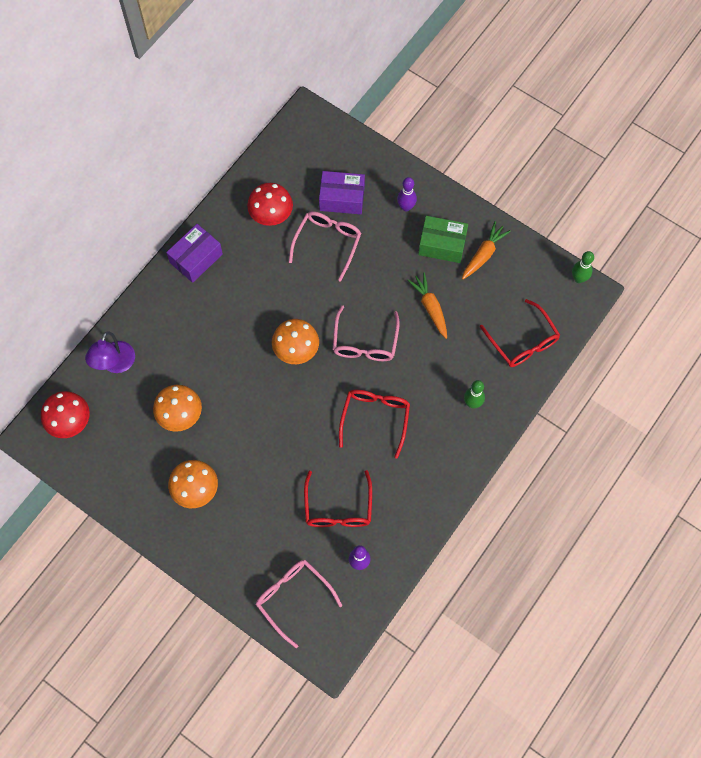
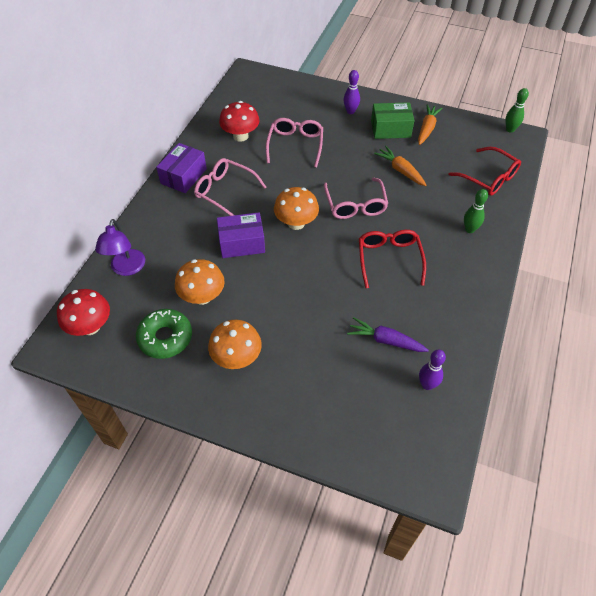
camera: 15 degrees left, 15 degrees down
(136, 452) = (165, 338): none -> green donut
(293, 598) = (373, 436): pink glasses -> pink glasses (225, 191)
(338, 508) = (385, 340): red glasses -> purple carrot
(342, 198) = (296, 115): purple box -> purple box (242, 243)

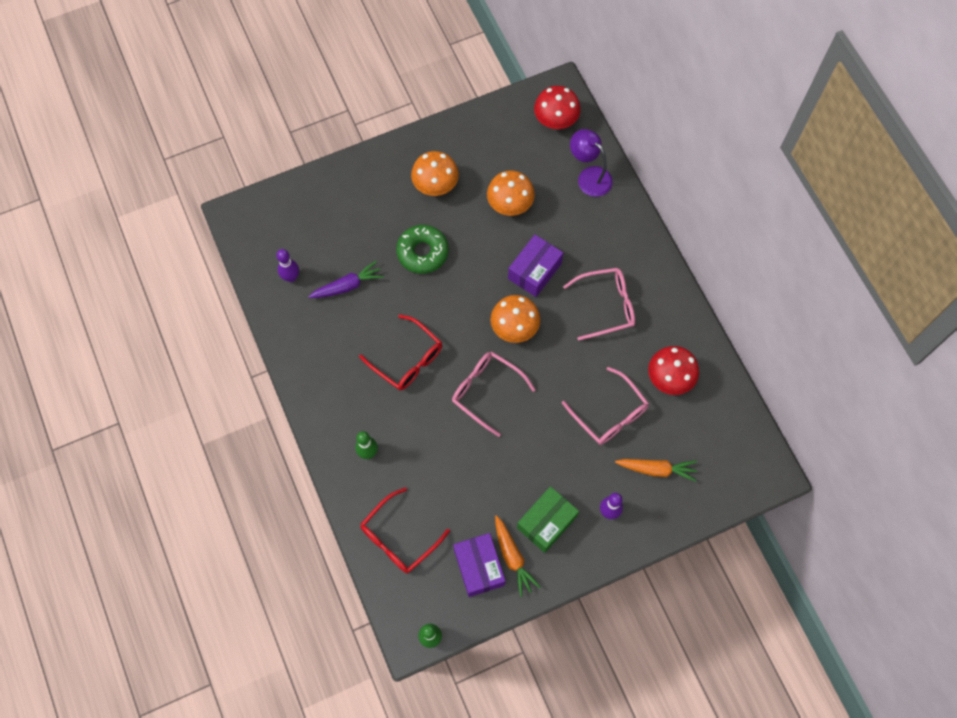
camera: 135 degrees right, 15 degrees up
(165, 338) = (498, 157): green donut -> green donut (422, 252)
(183, 176) = (659, 289): purple box -> purple box (479, 567)
(400, 170) = (486, 471): orange carrot -> orange carrot (656, 469)
(489, 178) = (399, 537): red glasses -> red glasses turned 45 degrees counterclockwise

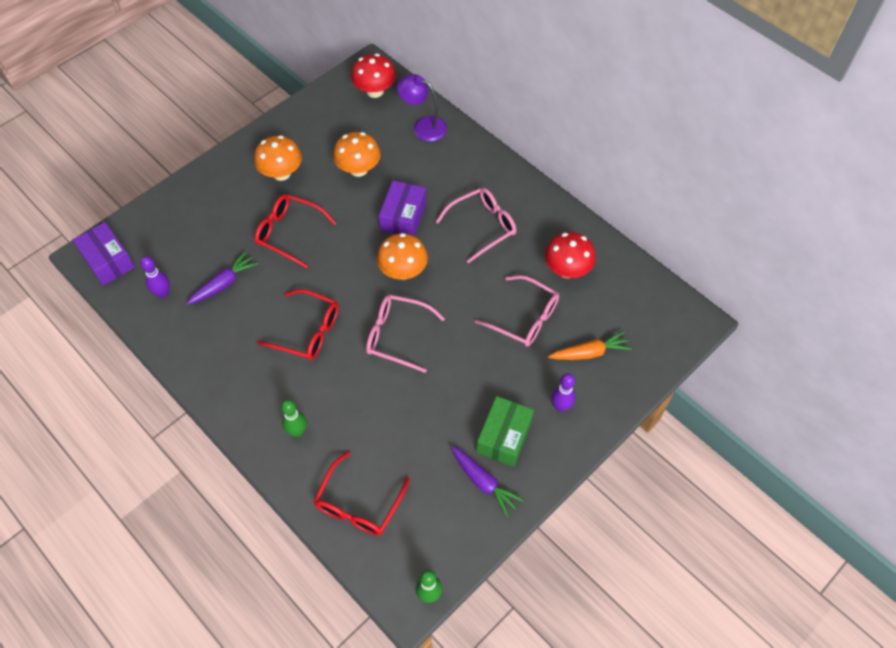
camera: 20 degrees left, 10 degrees down
(422, 252) = (289, 233): green donut -> red glasses
(479, 567) = (453, 504): purple box -> purple box (108, 261)
(513, 557) = (483, 482): orange carrot -> purple carrot

